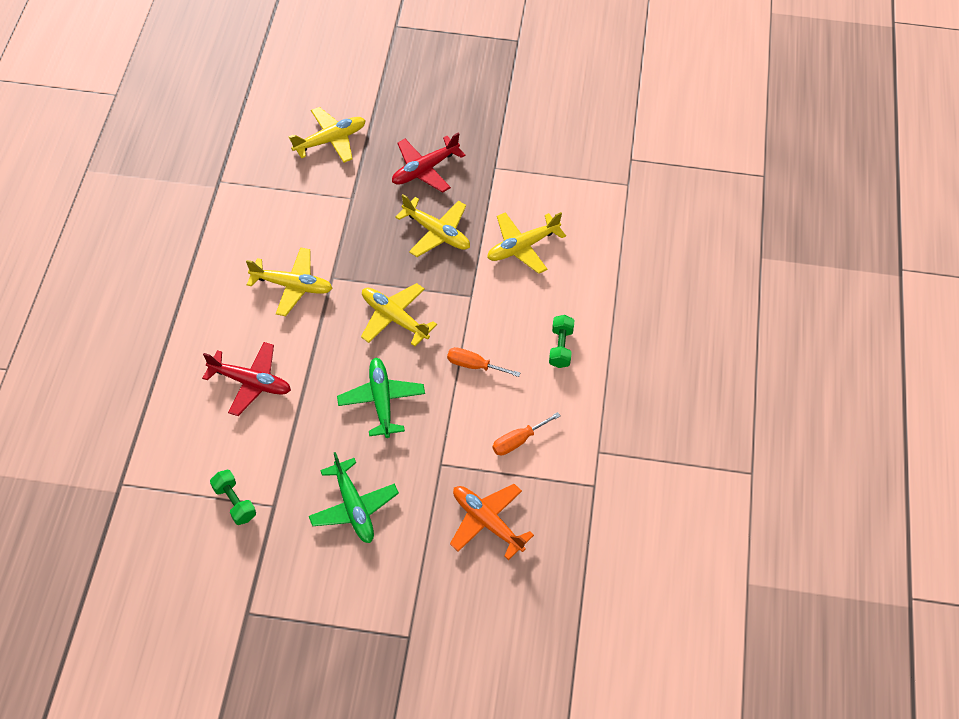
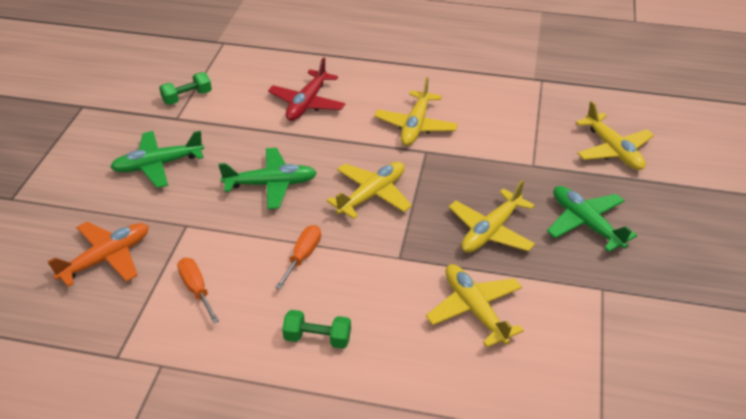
camera: 95 degrees right, 15 degrees down
(425, 169) = (585, 223): red plane -> green plane

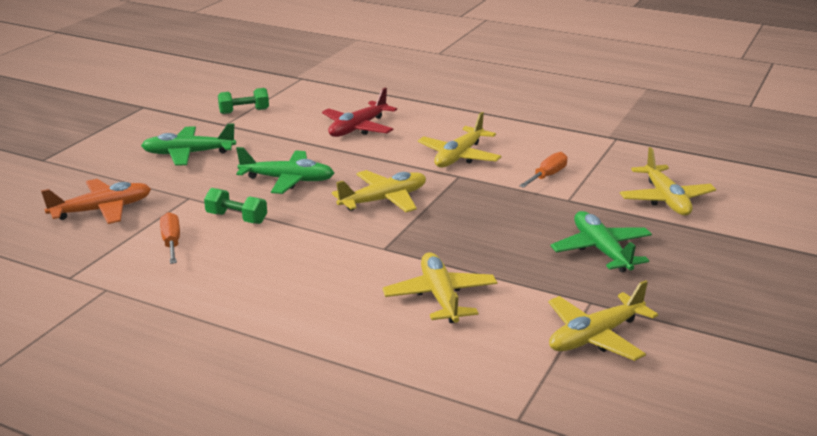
camera: 15 degrees right, 15 degrees down
(303, 256) = (288, 234): orange screwdriver -> orange screwdriver (547, 176)
(317, 338) = (266, 293): green dumbbell -> green dumbbell (236, 218)
(491, 231) = (493, 242): yellow plane -> yellow plane (595, 337)

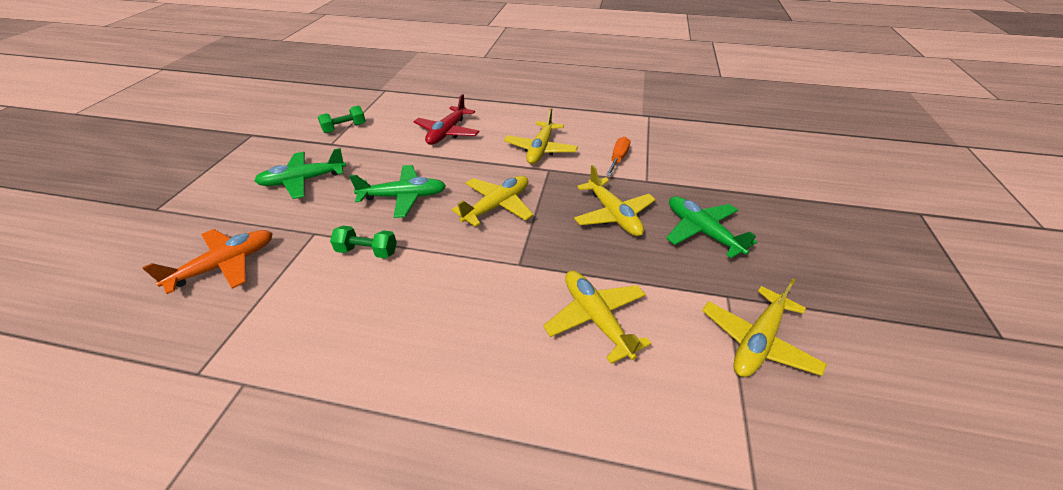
camera: 15 degrees left, 15 degrees up
(171, 242) = (307, 296): orange screwdriver -> none
(666, 199) = (718, 168): yellow plane -> yellow plane (613, 215)

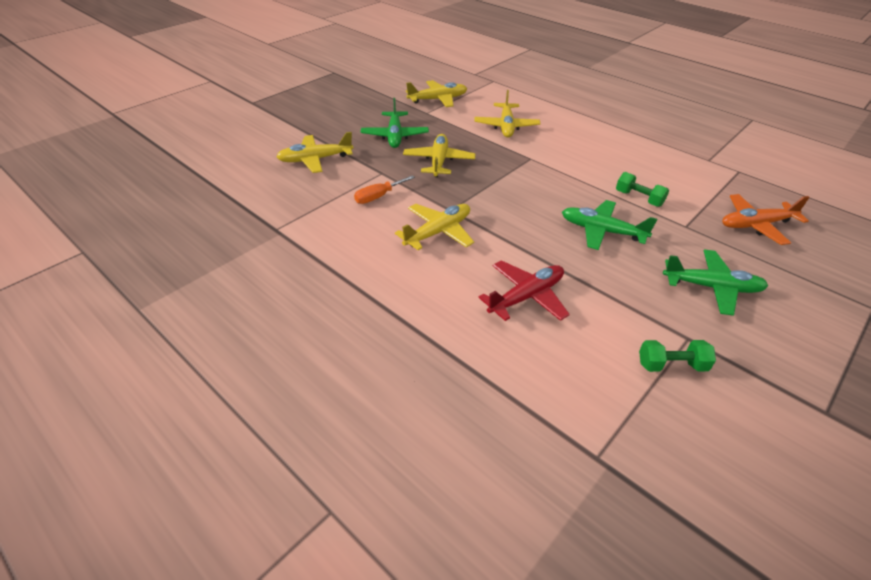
camera: 150 degrees left, 0 degrees up
(497, 206) = (521, 196): yellow plane -> yellow plane (315, 159)

